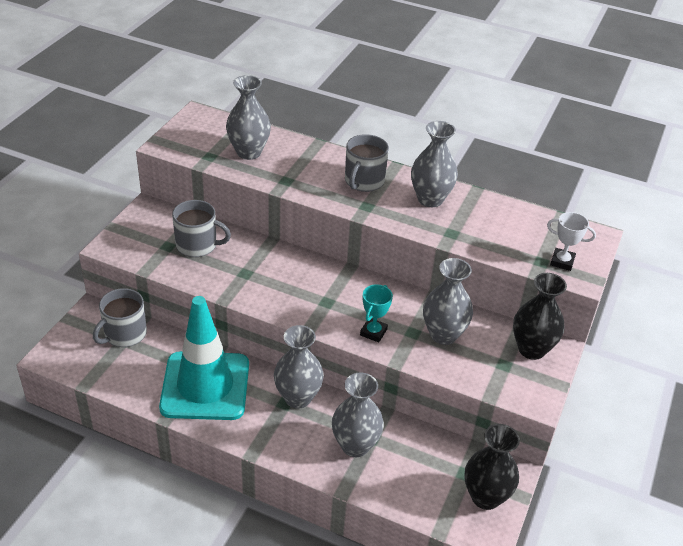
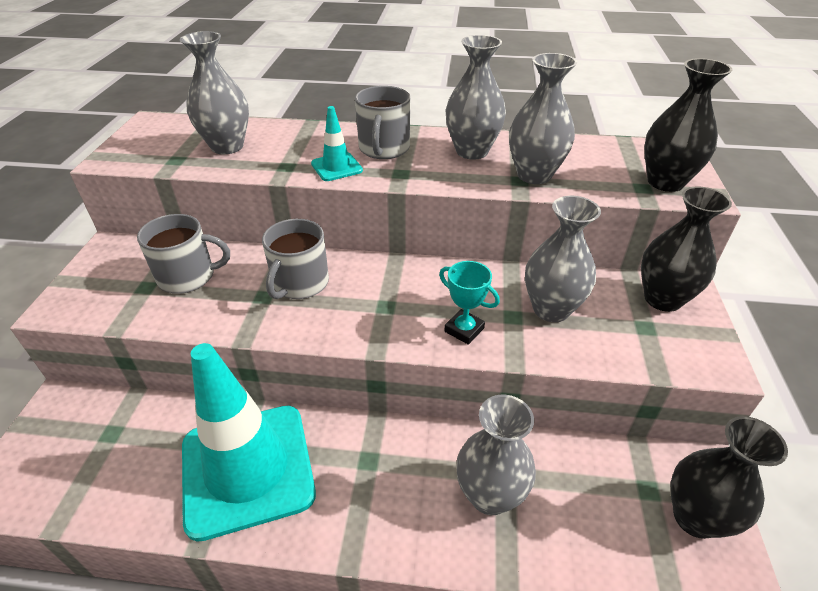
camera: 15 degrees left, 0 degrees up
(124, 334) = (110, 424): grey mug -> grey mug (300, 283)
(298, 397) = (383, 446): grey vase -> grey vase (534, 175)
(322, 190) = (336, 167): none -> turquoise traffic cone
(373, 332) = (464, 330): turquoise trophy -> turquoise trophy turned 60 degrees counterclockwise
(562, 261) = (665, 182): white trophy -> black vase

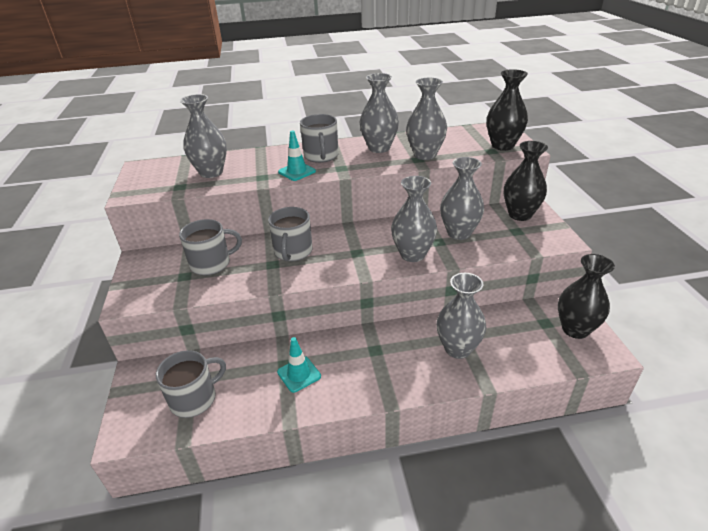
camera: 15 degrees left, 5 degrees down
(101, 465) = (194, 398): none -> grey mug
(247, 469) = (299, 374): turquoise traffic cone -> turquoise traffic cone, size x0.42
(464, 330) = (412, 254): turquoise trophy -> grey vase

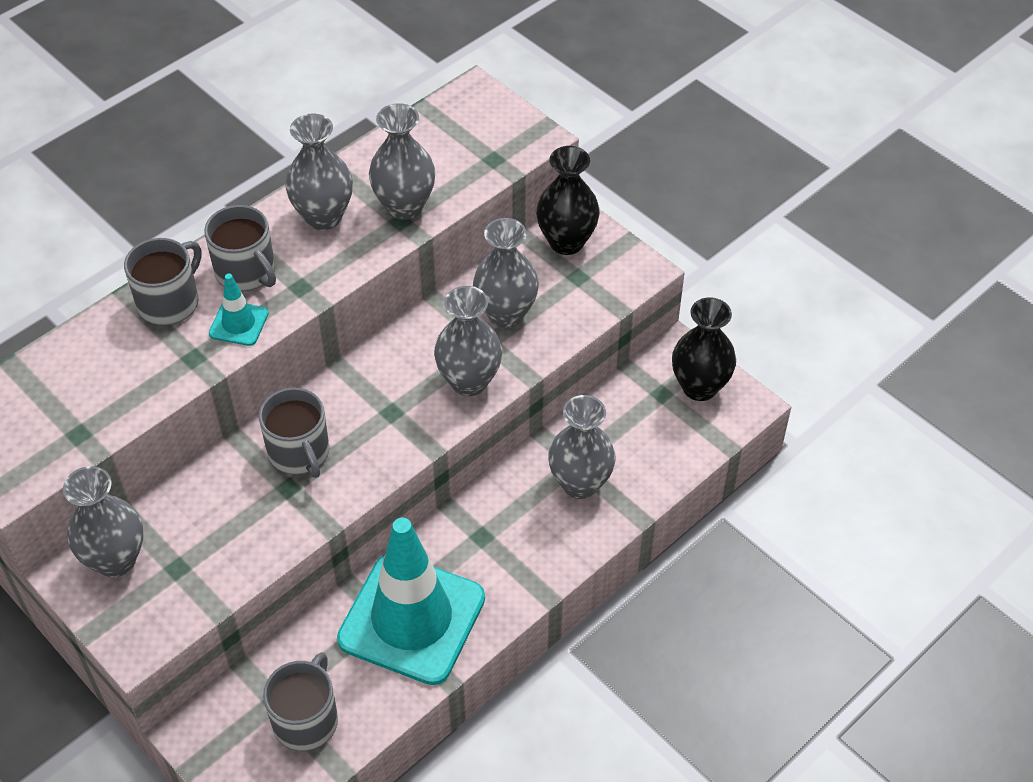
camera: 35 degrees left, 15 degrees up
(211, 172) = (99, 382): grey vase -> grey vase (116, 559)
(211, 264) = (197, 529): grey mug -> grey mug (169, 302)
(299, 374) = (412, 618): turquoise traffic cone -> turquoise traffic cone, size x2.40
(502, 146) = (503, 141): black vase -> none

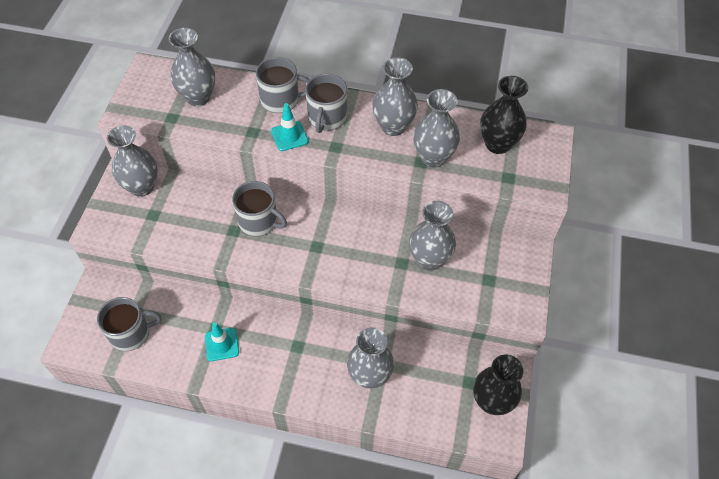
camera: 55 degrees right, 5 degrees up
(299, 453) = (259, 221): grey mug -> grey mug turned 90 degrees counterclockwise
(412, 618) = (222, 344): turquoise traffic cone -> turquoise traffic cone, size x0.42
(469, 381) = (366, 270): grey vase -> grey vase (198, 97)
(566, 242) = (510, 258): black vase -> black vase (497, 144)

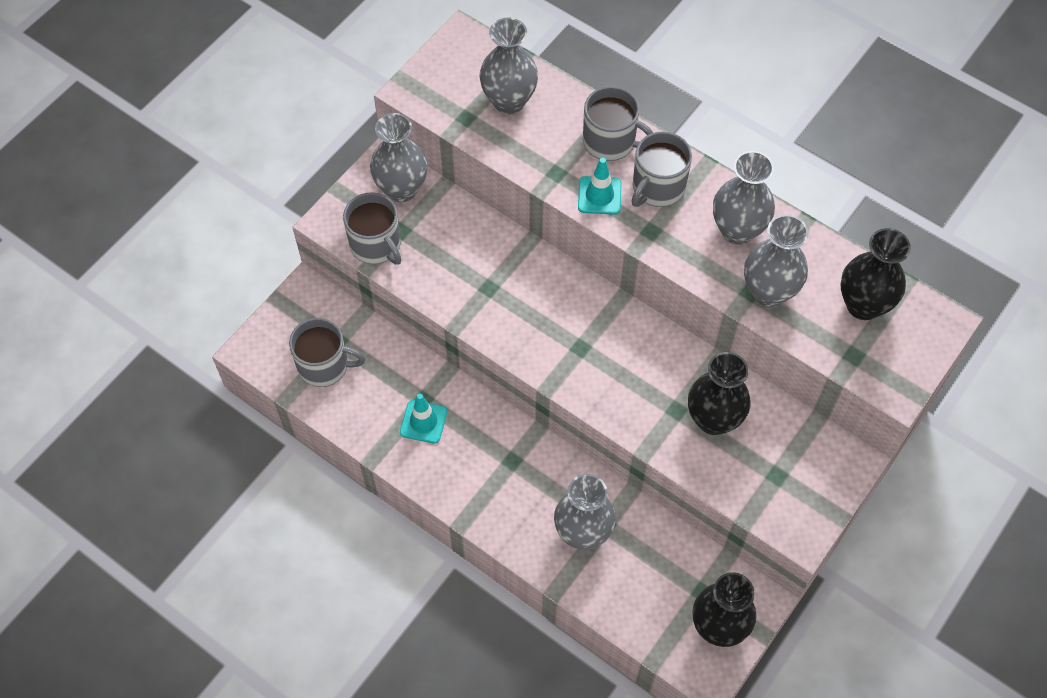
camera: 25 degrees right, 5 degrees up
(259, 221) = (524, 288): grey mug -> grey mug (376, 245)
(429, 259) = (713, 419): grey vase -> black vase

